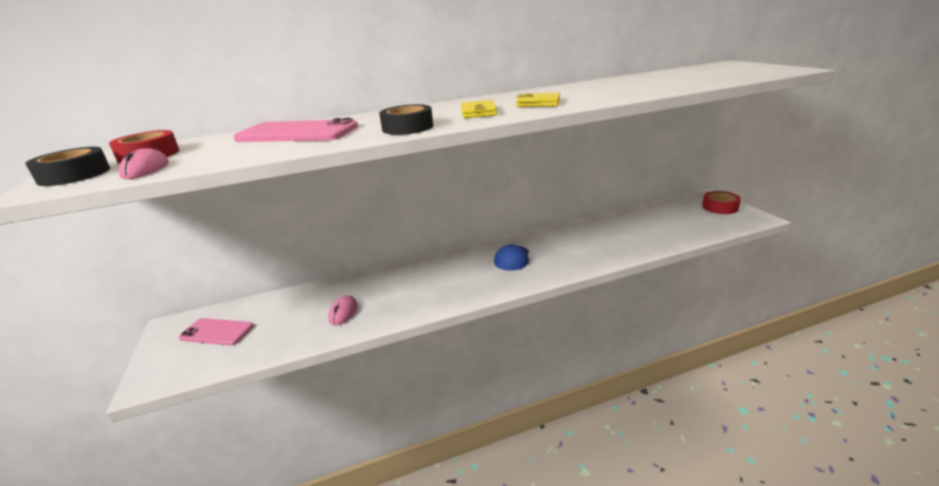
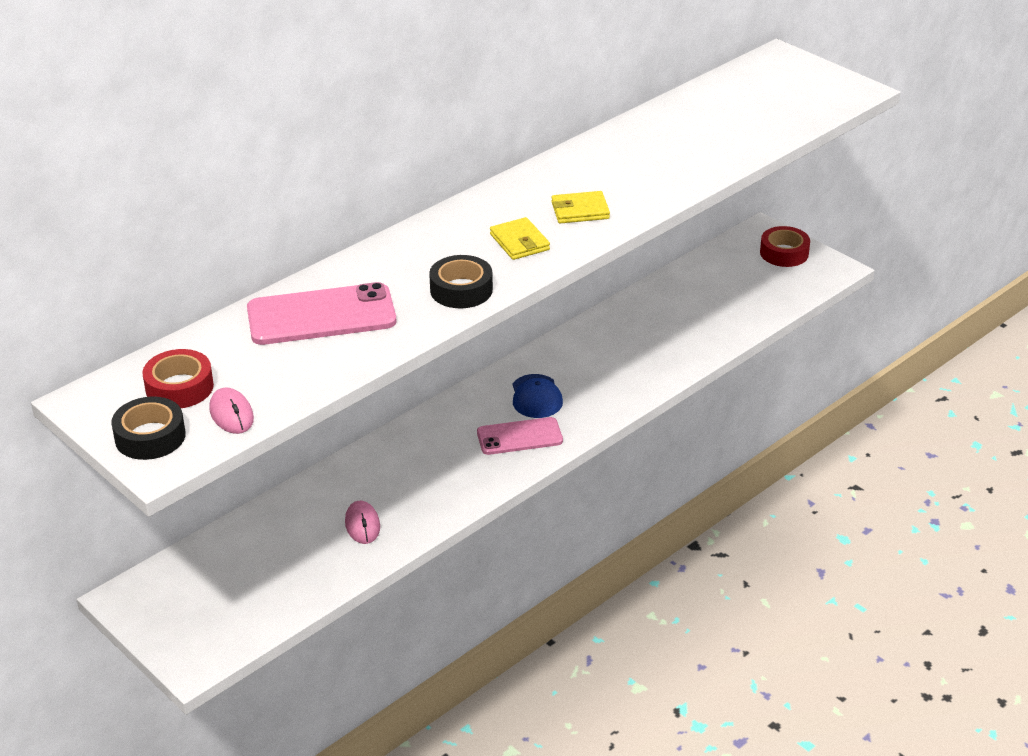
camera: 25 degrees left, 10 degrees up
(217, 332) = (209, 589): pink phone -> pink phone (519, 437)

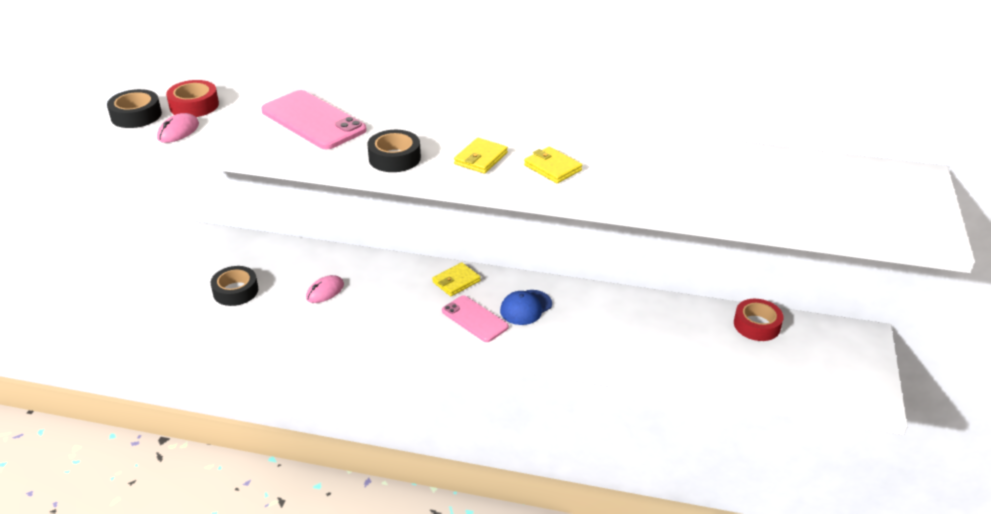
camera: 55 degrees right, 0 degrees up
(285, 596) = (235, 291): none -> black tape
(447, 424) = (456, 281): none -> yellow wallet
(784, 253) = (853, 360): red tape -> red tape (756, 325)

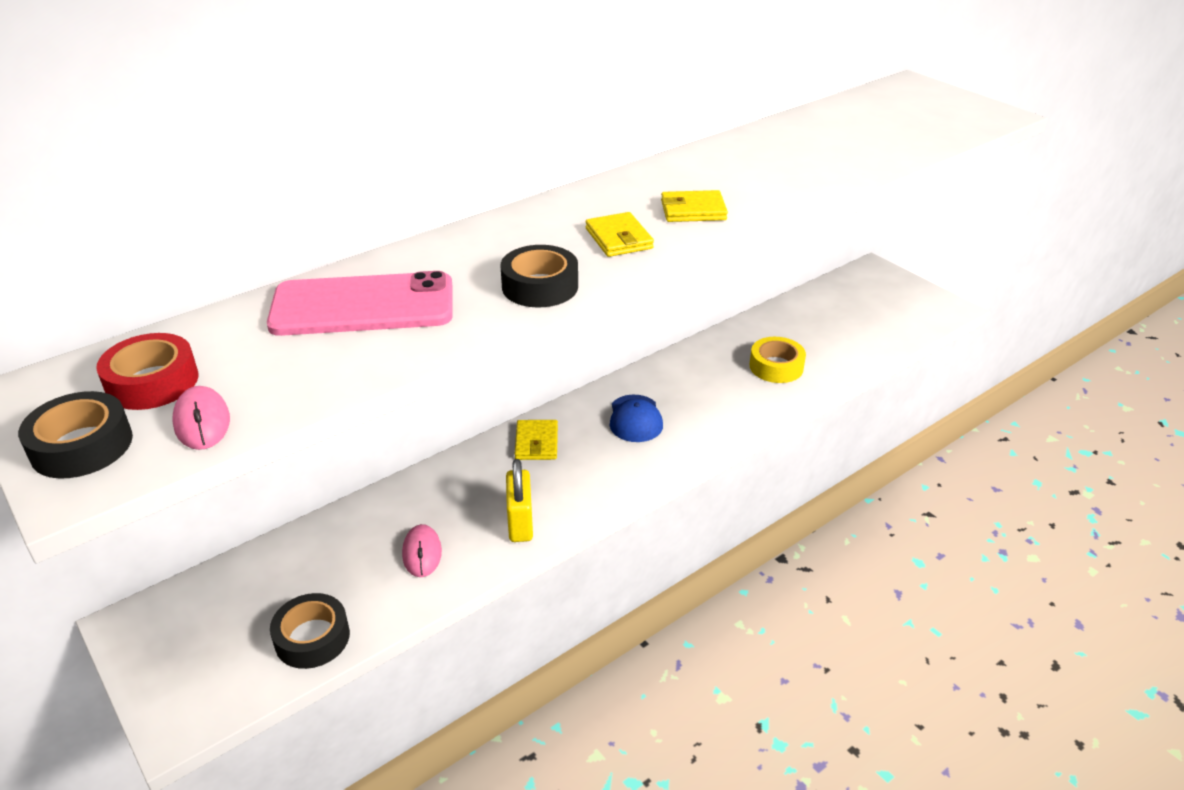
camera: 50 degrees left, 0 degrees up
(384, 312) = (520, 523): none -> yellow padlock
(474, 319) = (612, 462): pink phone -> none
(663, 342) = (776, 366): none -> yellow tape
(756, 325) = (807, 309): red tape -> none

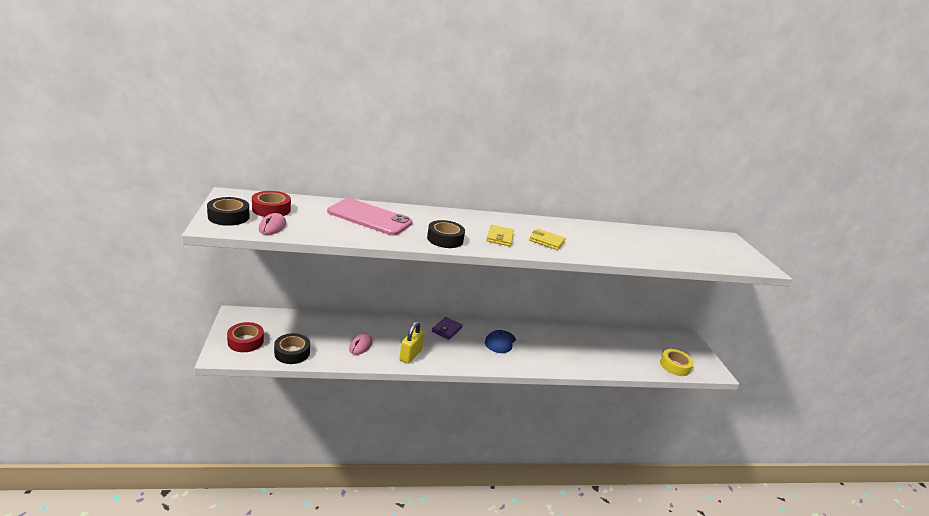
camera: 25 degrees right, 10 degrees down
(201, 667) = (245, 341): none -> red tape
(536, 443) = (447, 330): yellow wallet -> purple wallet
(776, 366) = (591, 353): yellow tape -> yellow tape (674, 366)

